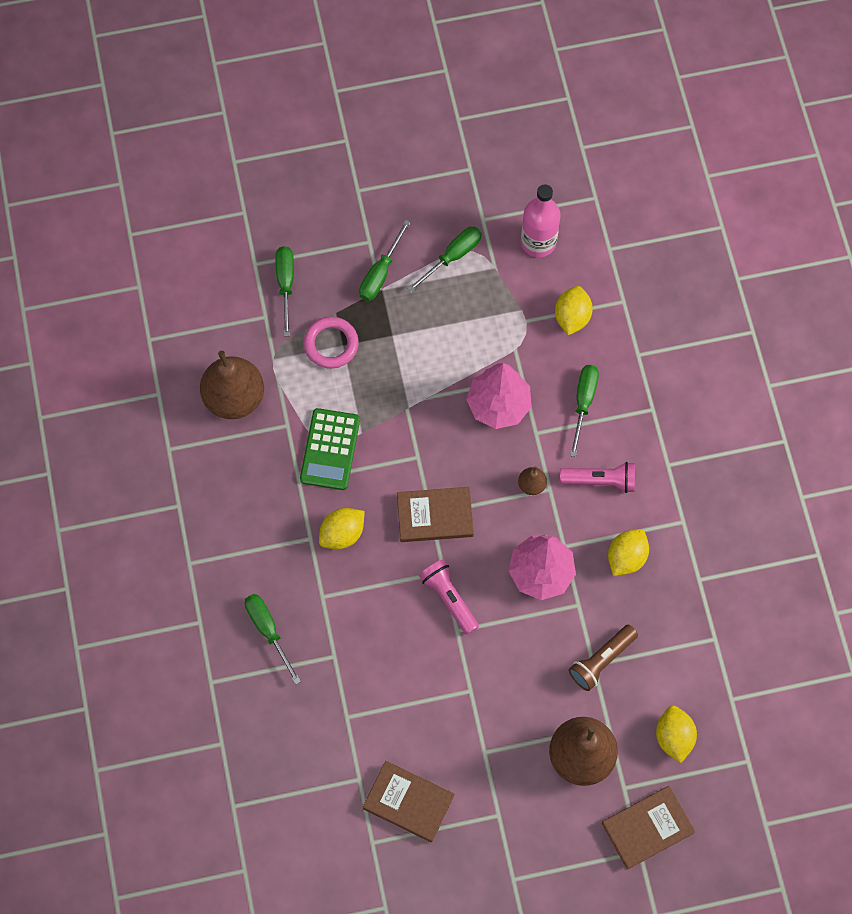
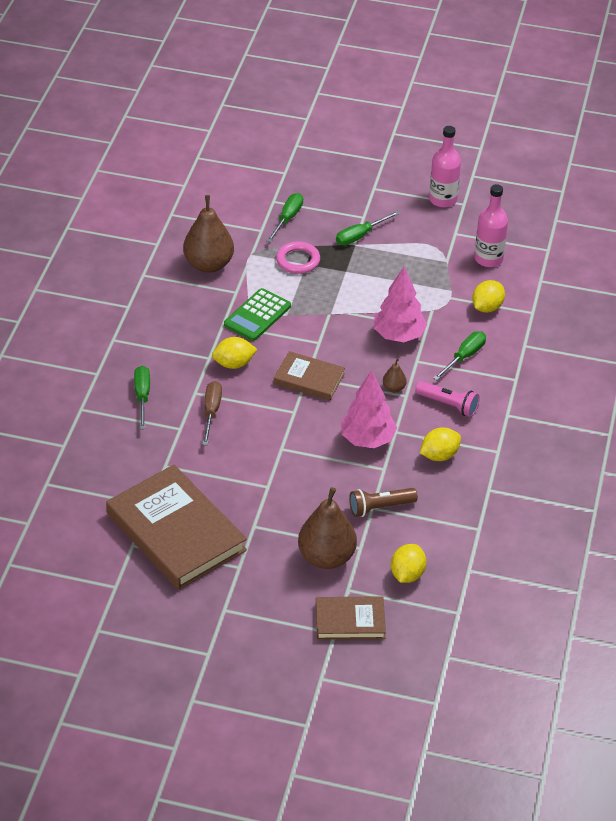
camera: 25 degrees right, 25 degrees down
(355, 616) = (211, 412): none -> brown screwdriver
(408, 802) = (176, 532): brown book -> brown book, size x1.90
(443, 172) = (443, 199): none -> pink bottle
(449, 598) = (287, 428): pink flashlight -> none
(452, 257) = (419, 245): green screwdriver -> none

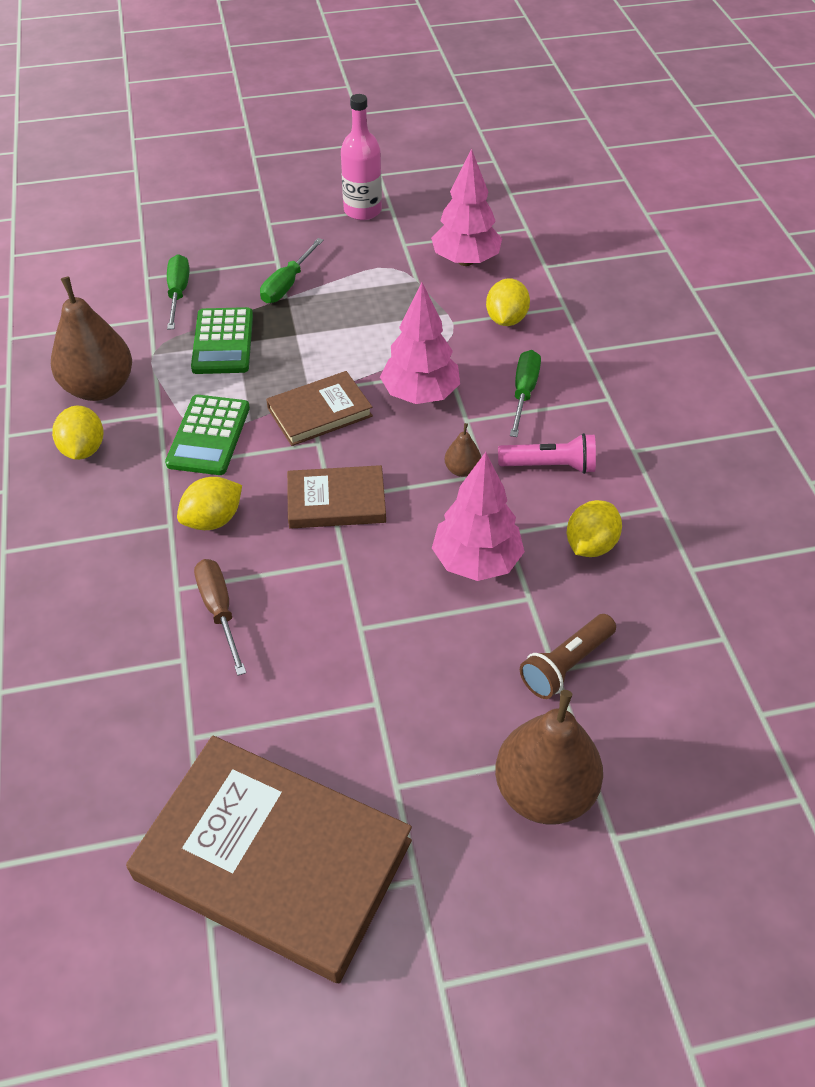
camera: 25 degrees left, 5 degrees up
(142, 396) = (95, 628): green screwdriver -> none
(298, 260) = (223, 342): pink ring -> green calculator
(350, 621) = (658, 900): brown book -> brown book (320, 412)
(407, 574) = (683, 765): yellow lemon -> yellow lemon (83, 449)
(488, 259) = (465, 261): pink bottle -> pink tree

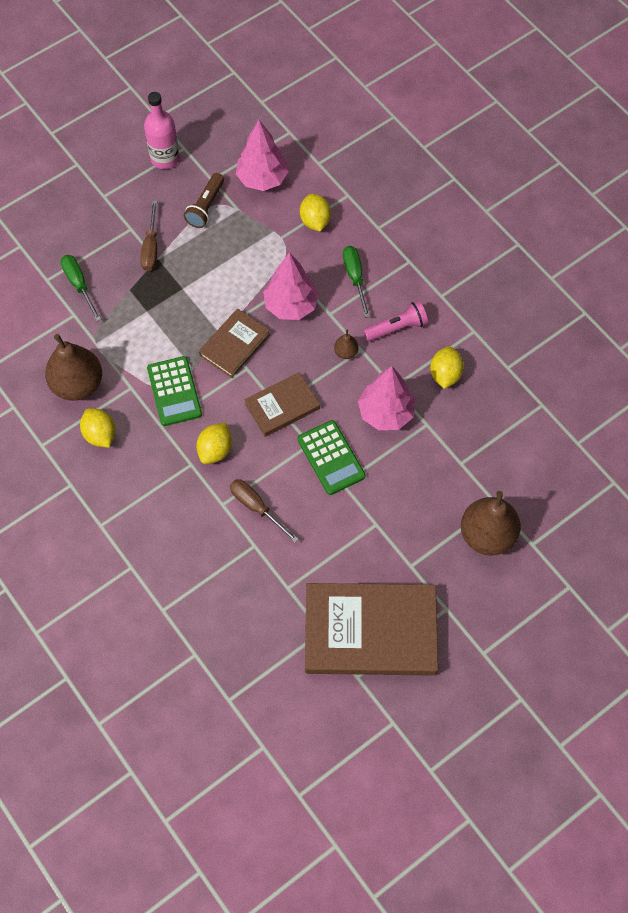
camera: 25 degrees left, 15 degrees up
(223, 342) = (137, 314): green calculator -> green calculator (331, 458)
(287, 284) = (151, 247): green screwdriver -> brown screwdriver
(566, 664) = (465, 457): brown flashlight -> brown flashlight (206, 207)

